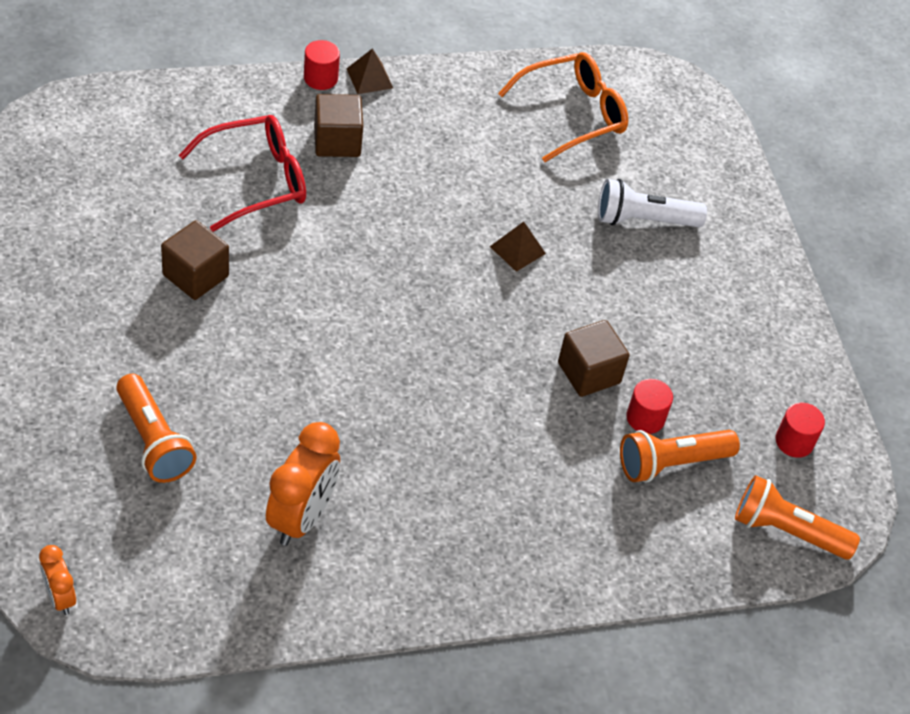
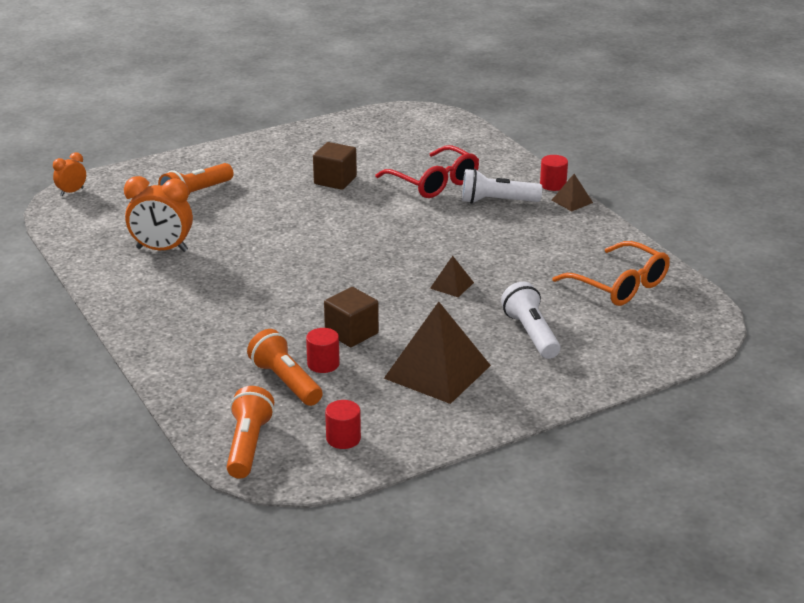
camera: 80 degrees right, 20 degrees down
(337, 141) = (497, 201): brown cube -> white flashlight
(691, 322) = (437, 371): none -> brown pyramid

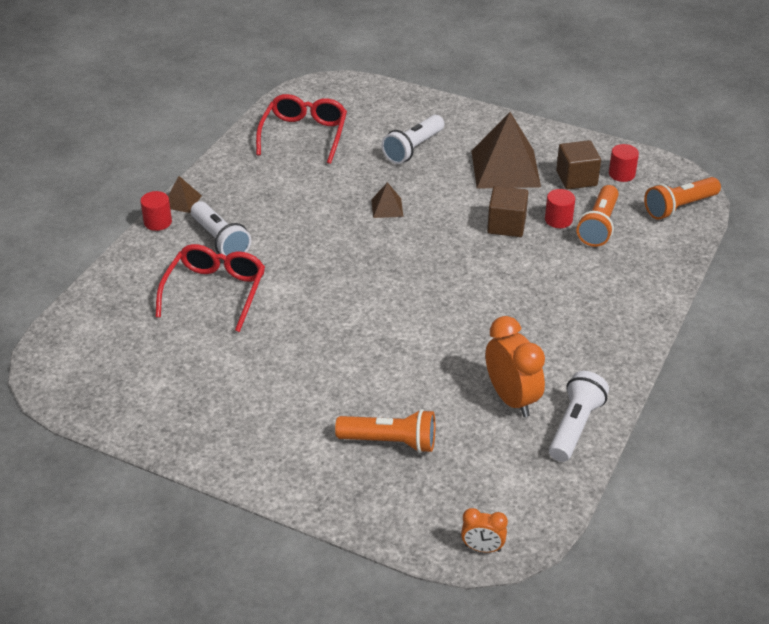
camera: 125 degrees left, 10 degrees up
(101, 262) = (575, 426): none -> white flashlight
(335, 180) = (268, 358): brown cube -> brown cube (576, 178)
(620, 285) = (304, 135): orange glasses -> red glasses

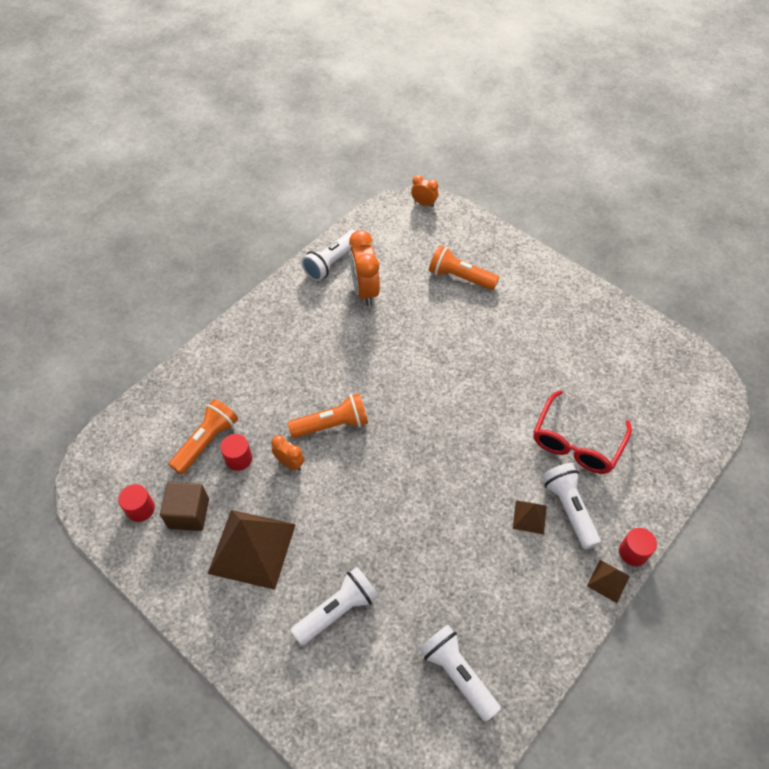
camera: 165 degrees left, 15 degrees up
(304, 135) = (457, 674): red glasses -> white flashlight
(387, 208) = (395, 516): brown pyramid -> brown pyramid (529, 517)
(506, 225) = (290, 463): brown cube -> orange clock
(679, 207) = (118, 448): orange flashlight -> orange flashlight (332, 424)

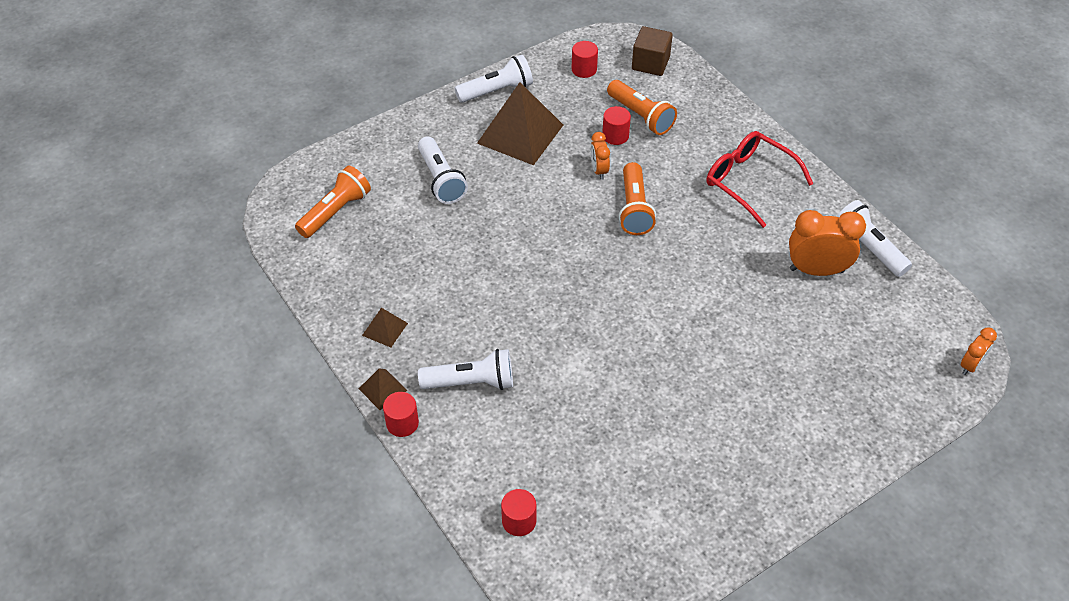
camera: 105 degrees right, 5 degrees down
(189, 513) = (569, 98): brown cube -> brown cube (650, 63)
(290, 463) = (599, 170): orange clock -> orange clock turned 120 degrees clockwise
(457, 674) = (351, 247): white flashlight -> white flashlight (497, 91)
(460, 277) = (825, 371): orange flashlight -> orange flashlight (335, 211)
(529, 517) = (475, 344): brown pyramid -> brown pyramid (385, 329)
(576, 442) = (548, 417): red glasses -> red glasses (749, 181)
(673, 441) = (519, 521): none -> red cylinder

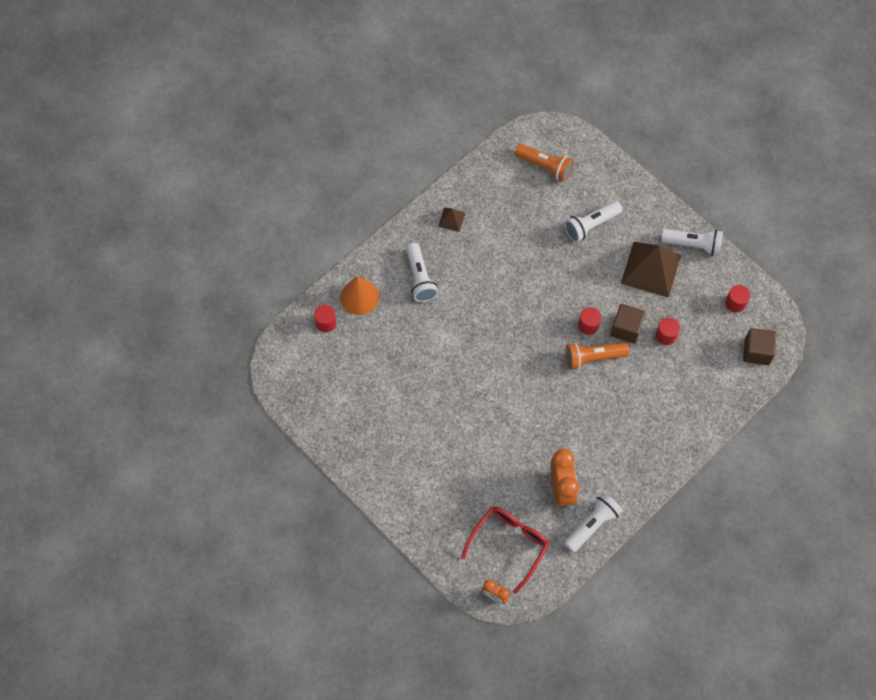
camera: 80 degrees right, 15 degrees up
(382, 389) = (405, 229): brown pyramid -> none
(402, 423) = (382, 245): red cylinder -> red cylinder (588, 325)
(484, 467) = (359, 297): none -> orange cone
(497, 91) = (693, 245): white flashlight -> white flashlight turned 45 degrees counterclockwise
(599, 170) = (626, 329): orange clock -> brown cube
(641, 116) = (692, 351): orange flashlight -> none
(749, 181) = (640, 436): red glasses -> red glasses (509, 544)

